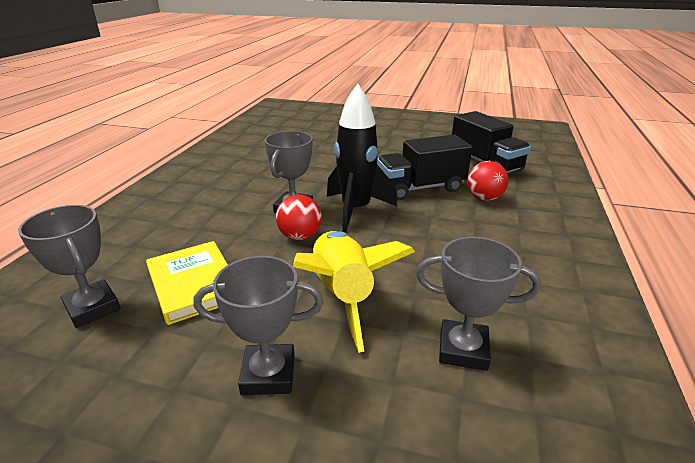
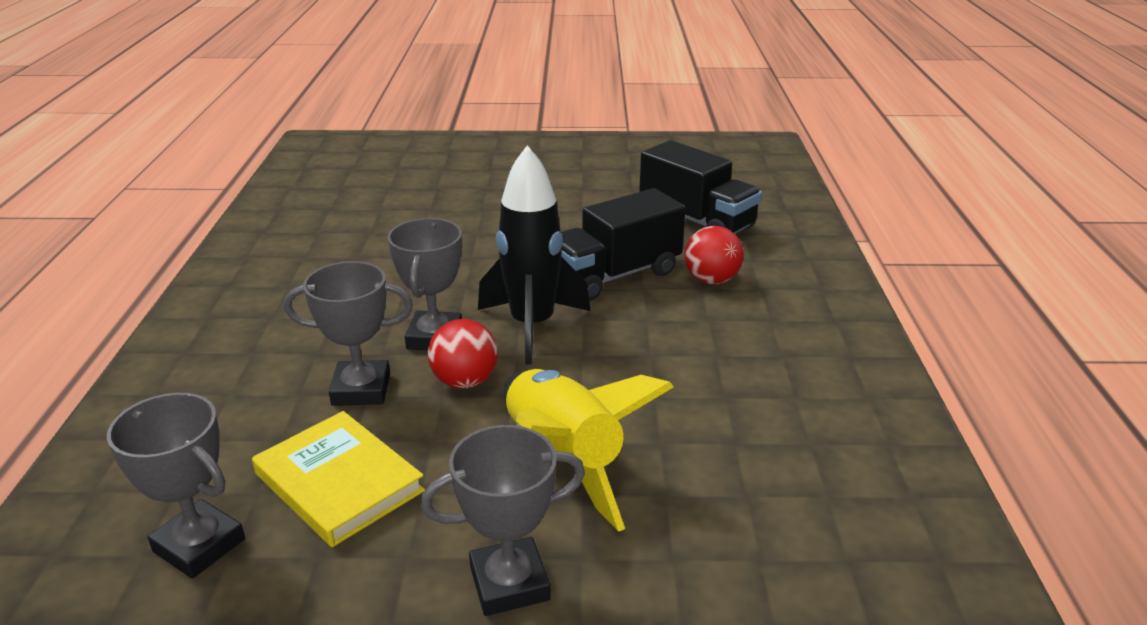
camera: 15 degrees left, 0 degrees up
(463, 349) = (745, 502): grey trophy -> grey trophy (361, 389)

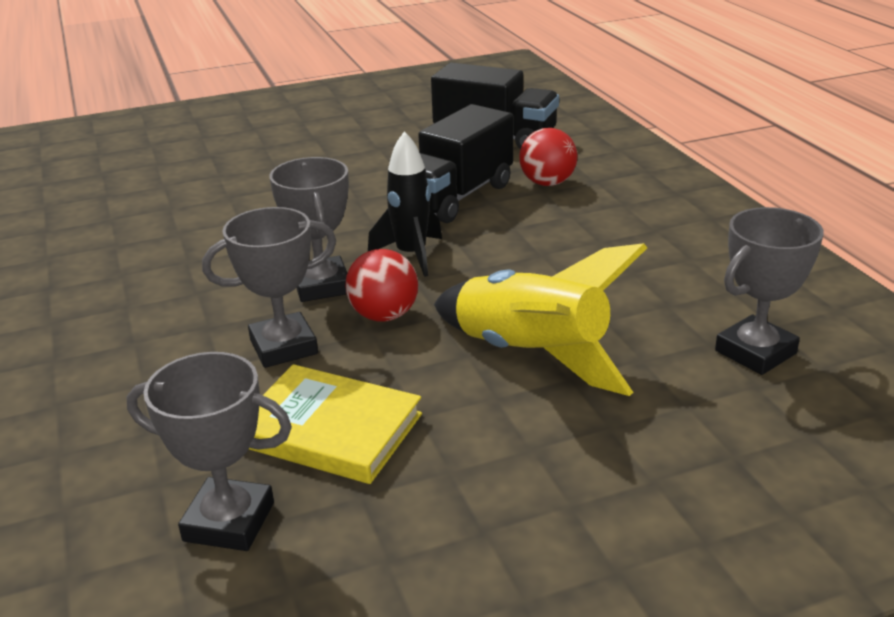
camera: 20 degrees left, 0 degrees up
(509, 583) = (562, 464): grey trophy -> grey trophy (755, 352)
(532, 326) = (411, 255): black rocket -> black rocket, size x0.66

